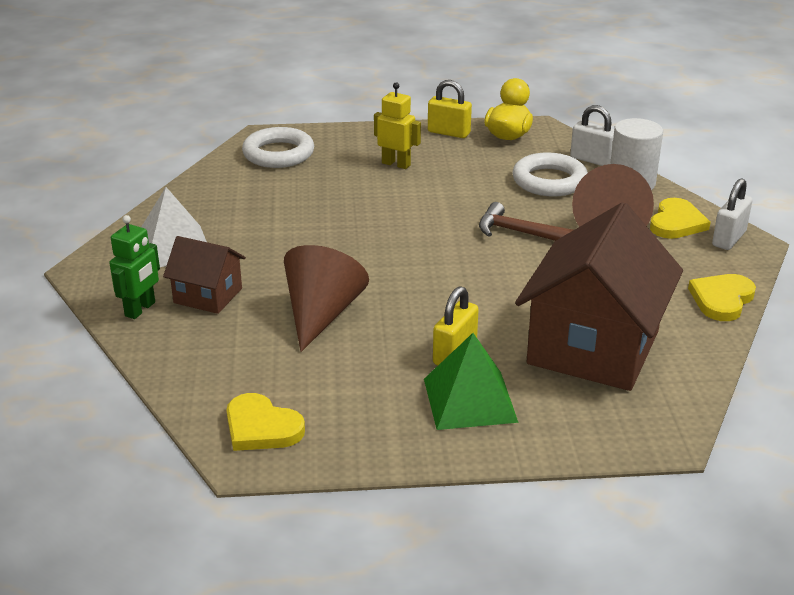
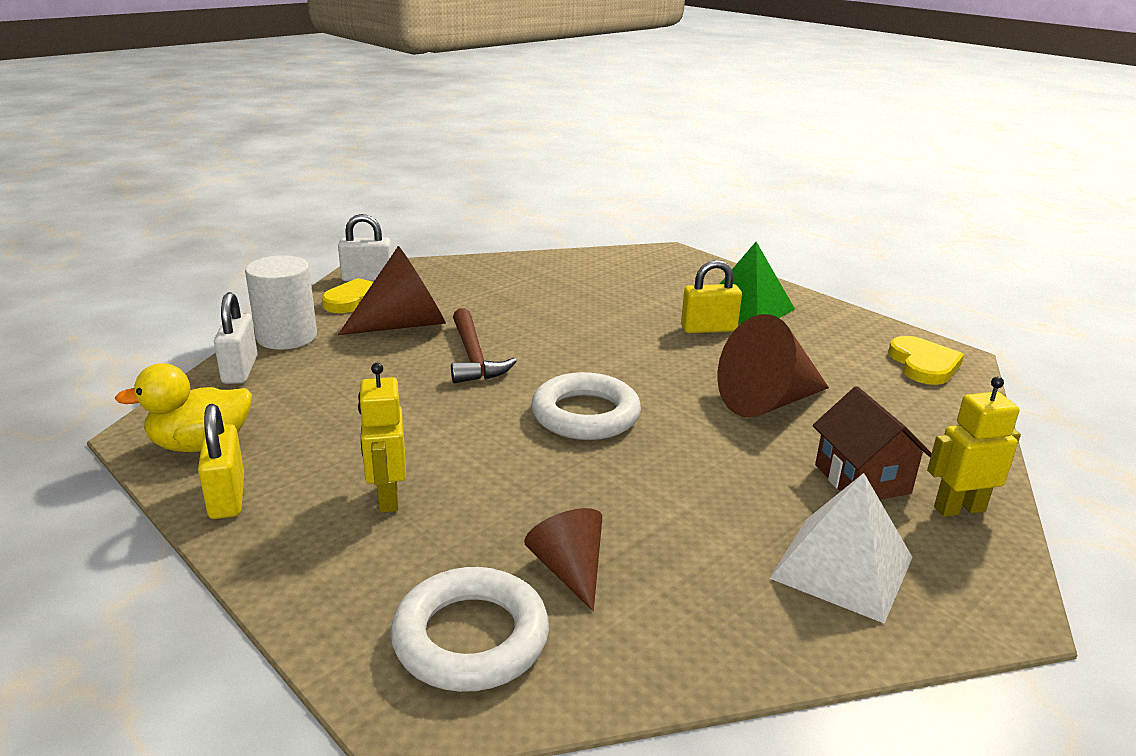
camera: 130 degrees left, 5 degrees down
(140, 309) = (959, 508): green robot -> yellow robot
(281, 185) = (569, 570): none -> brown cone
(549, 181) = (328, 378): white ring -> white ring (585, 415)
(593, 347) = (612, 288): brown house -> none
(722, 299) = (477, 265): yellow heart -> none

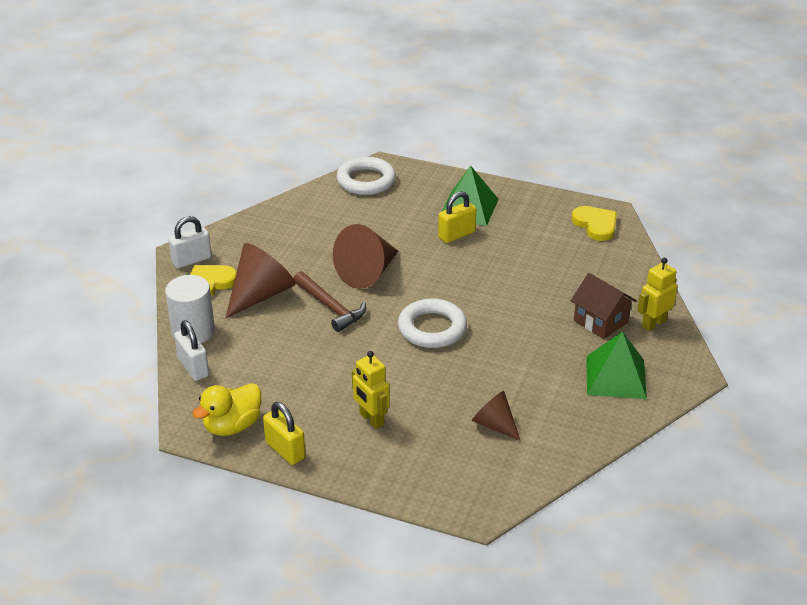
camera: 25 degrees left, 10 degrees up
(471, 637) = (476, 473): white ring -> white ring (366, 181)
(768, 402) = (525, 284): brown cone -> brown cone (368, 272)
(842, 567) = (615, 377): white pyramid -> green pyramid

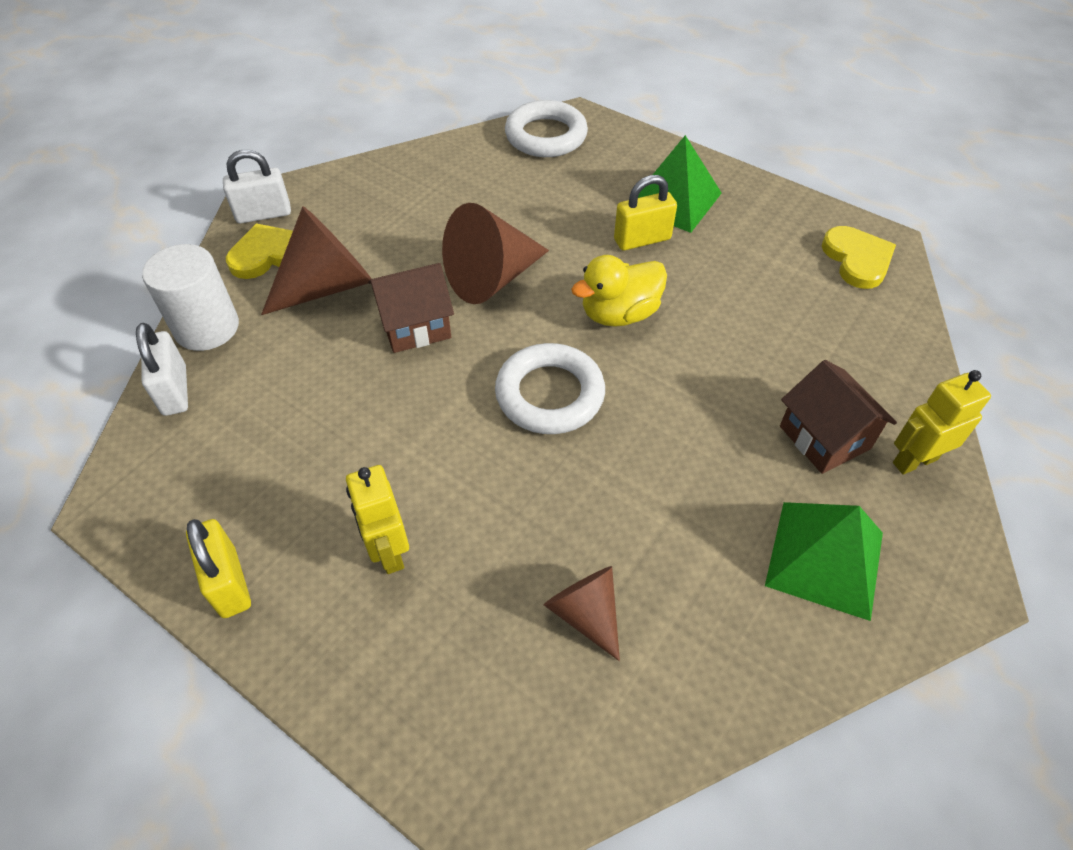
camera: 15 degrees right, 15 degrees up
(232, 426) = (174, 513): yellow duck -> yellow duck (619, 314)
(330, 307) = (415, 326): brown hammer -> brown house

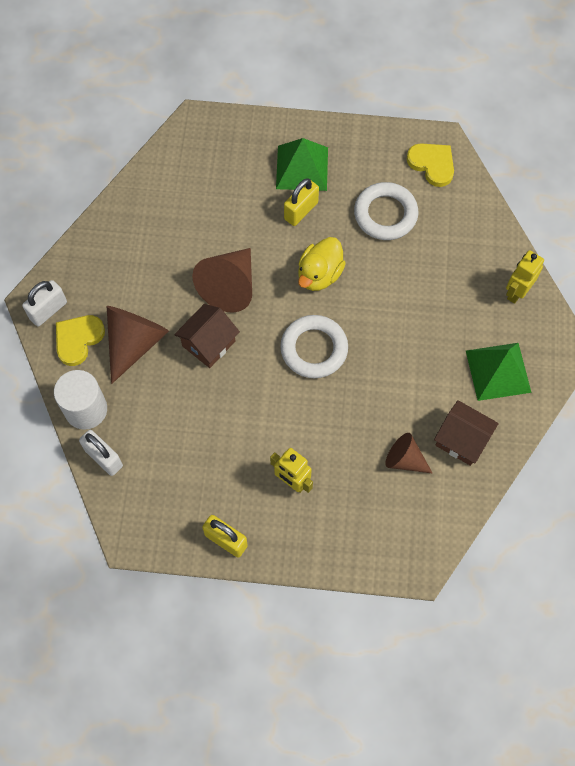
camera: 30 degrees left, 15 degrees up
(546, 136) = (186, 150): white ring -> white ring (385, 214)
(824, 437) = (468, 301): brown house -> brown house (462, 440)

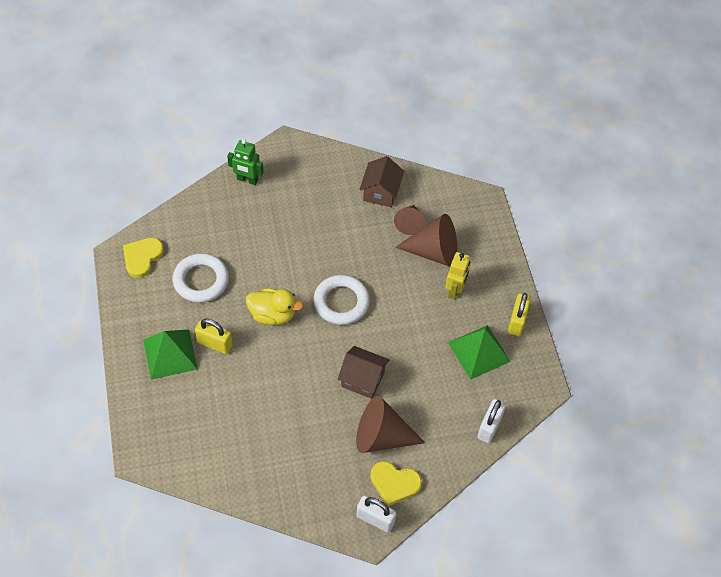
camera: 110 degrees left, 10 degrees down
(86, 409) = (454, 455): white cylinder -> none
(230, 286) = (304, 378): brown cone -> brown cone (434, 252)
(498, 371) = (318, 180): green pyramid -> green pyramid (479, 352)
(517, 292) = (247, 180): yellow robot -> green robot

